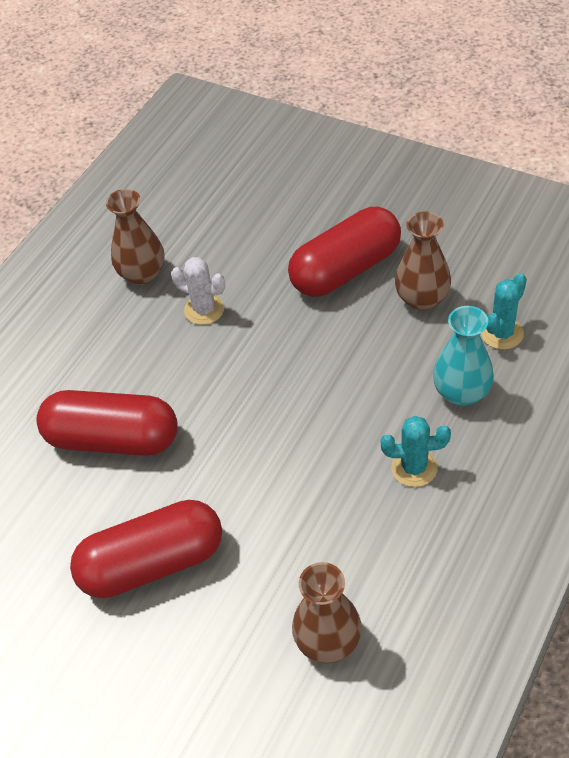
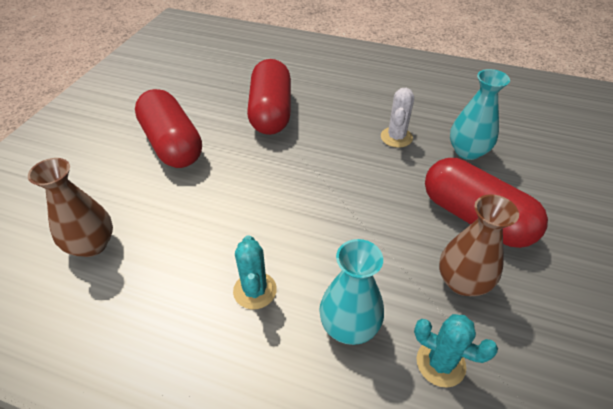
camera: 75 degrees right, 5 degrees down
(142, 274) = (419, 103): brown vase -> none
(245, 250) = (467, 151): none -> turquoise vase

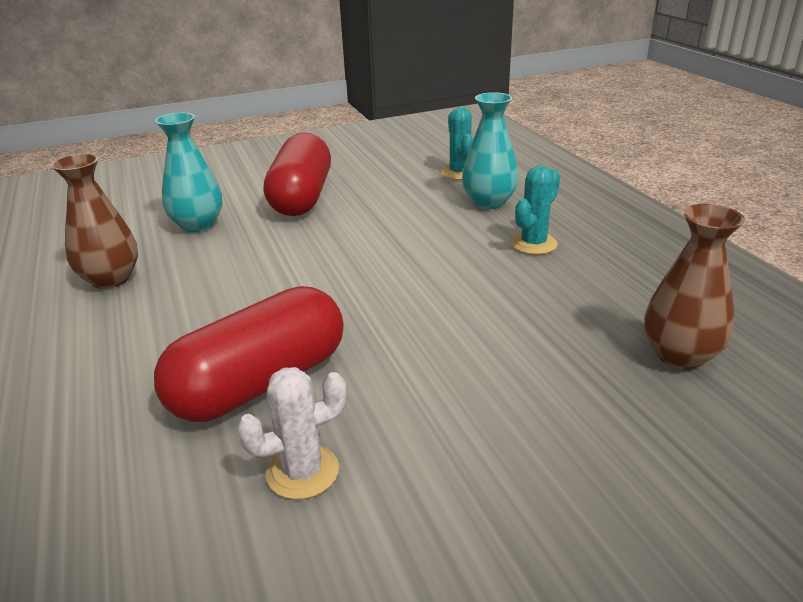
camera: 130 degrees left, 15 degrees down
(172, 144) = (462, 428): red capsule -> none
(396, 137) = (214, 266): white cactus -> white cactus (302, 472)
(462, 282) = (382, 184): brown vase -> brown vase (111, 279)

